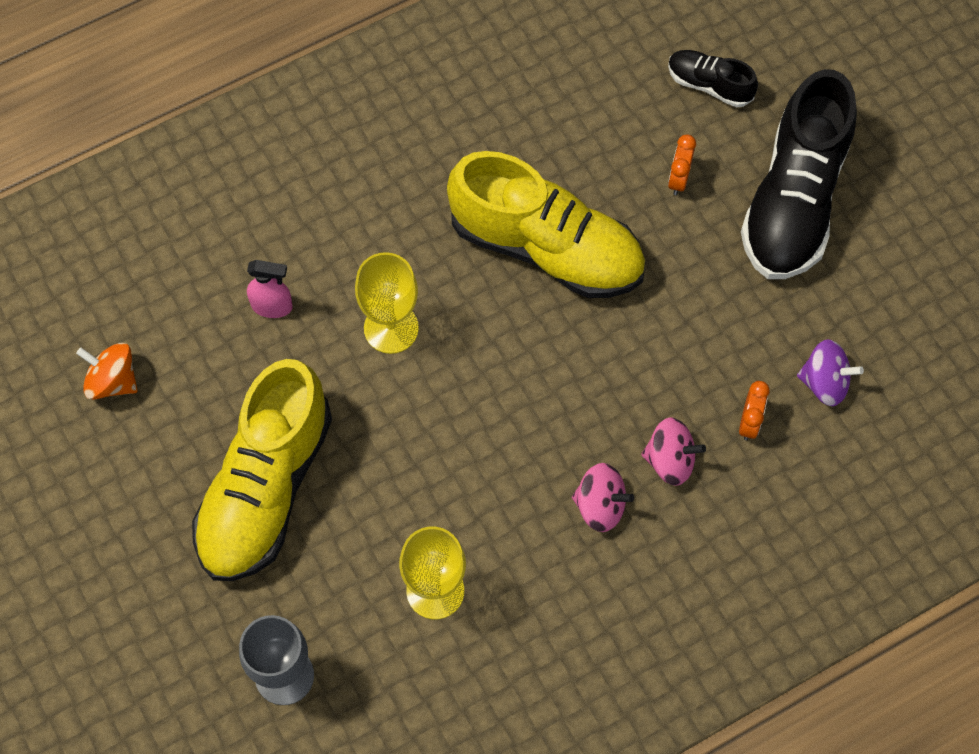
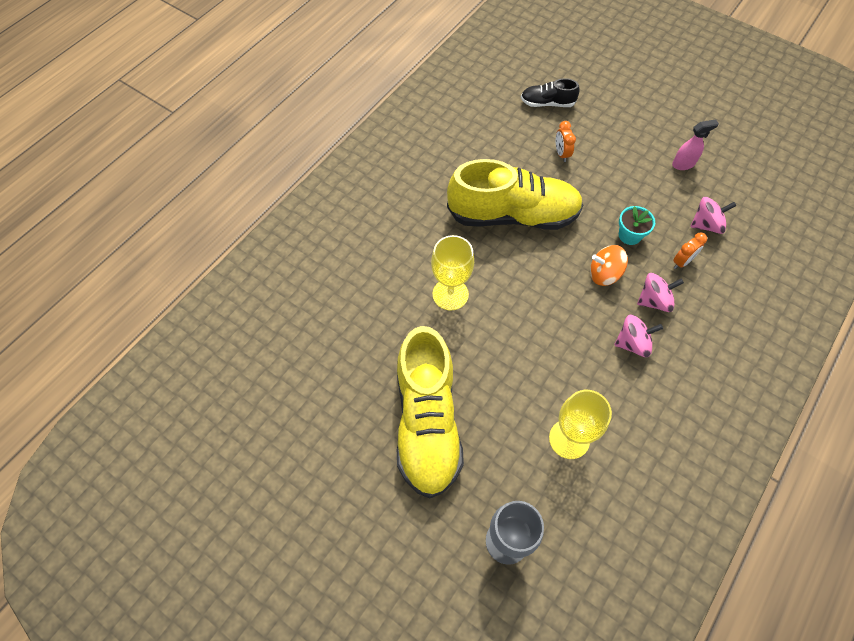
camera: 25 degrees left, 5 degrees down
(112, 381) = (292, 398): orange spinning top -> orange spinning top (604, 274)
(272, 306) = (371, 311): pink spray bottle -> pink spray bottle (683, 164)
(698, 350) = (629, 235): none -> turquoise flower pot
(749, 422) = (682, 262): orange clock -> orange clock turned 60 degrees clockwise
(794, 200) = (627, 141): black shoe -> none
(824, 382) = (706, 225): purple spinning top -> pink spinning top

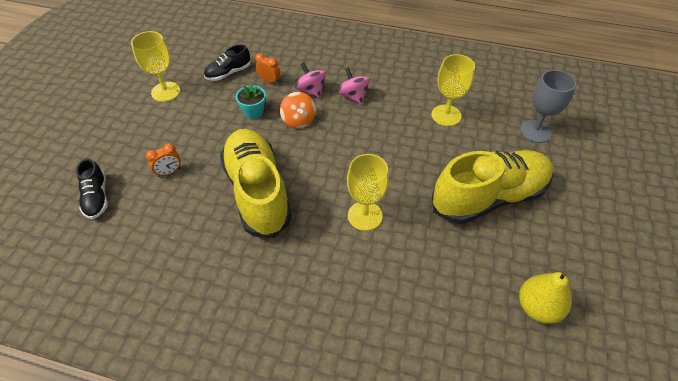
camera: 110 degrees left, 10 degrees down
(291, 399) = (537, 307): none -> yellow pear
(683, 164) = (165, 92): pink spray bottle -> yellow goblet
(706, 225) = (228, 73): pink spinning top -> black shoe

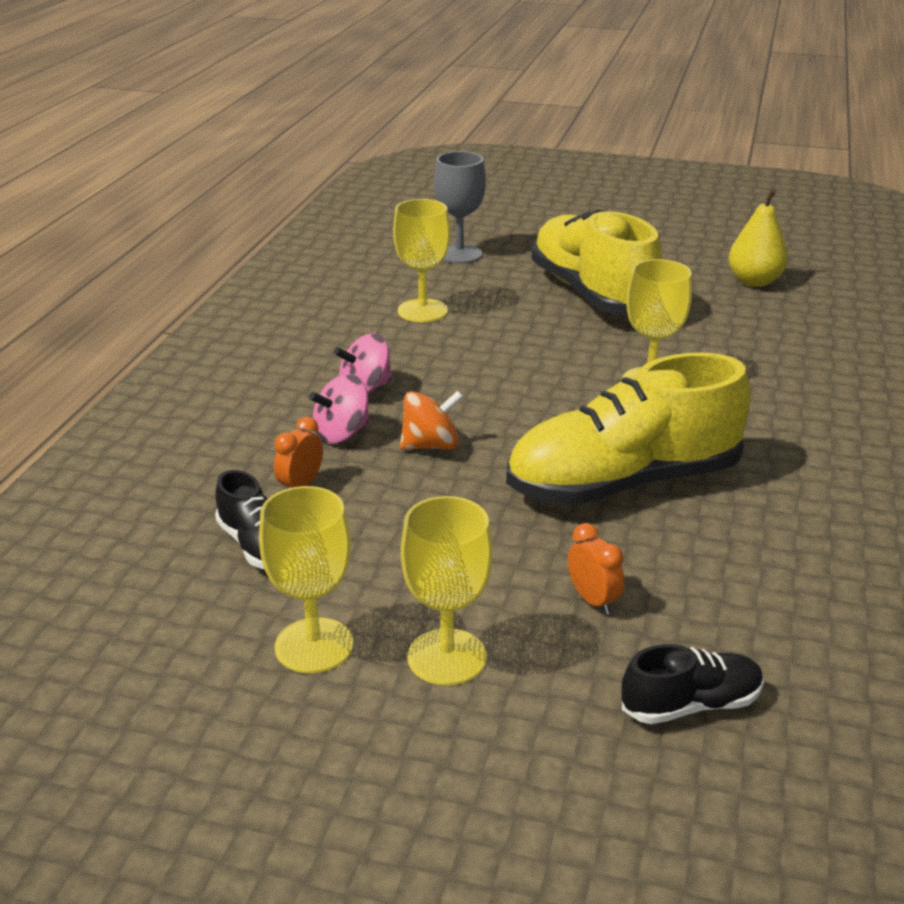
camera: 90 degrees left, 20 degrees down
(148, 126) = (447, 657): none -> yellow goblet
(253, 112) = (403, 500): turquoise flower pot -> none

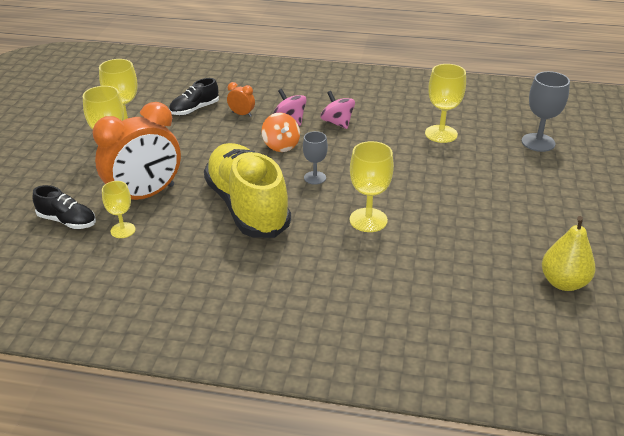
camera: 85 degrees right, 5 degrees up
(537, 418) = (315, 178): none -> grey goblet
(592, 293) = (498, 198): yellow shoe -> none
(593, 600) = (145, 195): orange clock -> orange clock, size x2.45
(691, 705) = (67, 221): black shoe -> black shoe turned 45 degrees counterclockwise
(710, 622) = (123, 230): none -> yellow goblet

